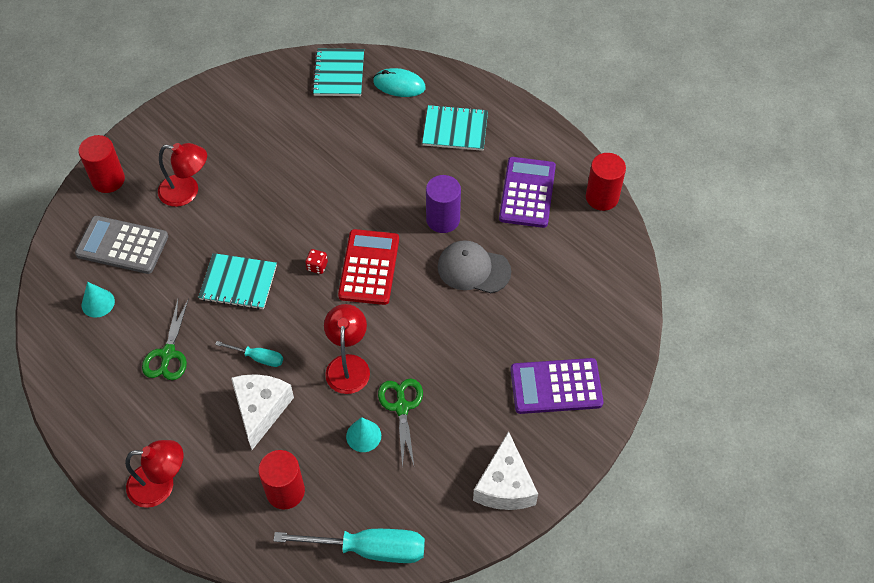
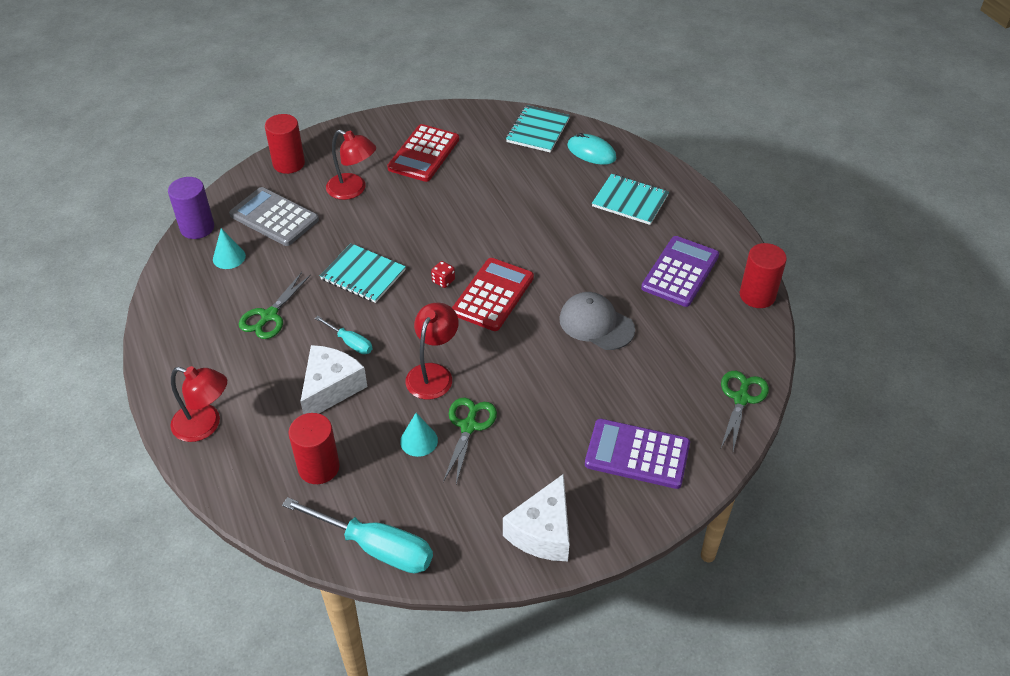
camera: 20 degrees right, 10 degrees down
(239, 131) = (424, 154): none -> red calculator
(443, 219) = (584, 273): purple cylinder -> purple cylinder (197, 228)
(623, 305) = (741, 398): none -> green scissors

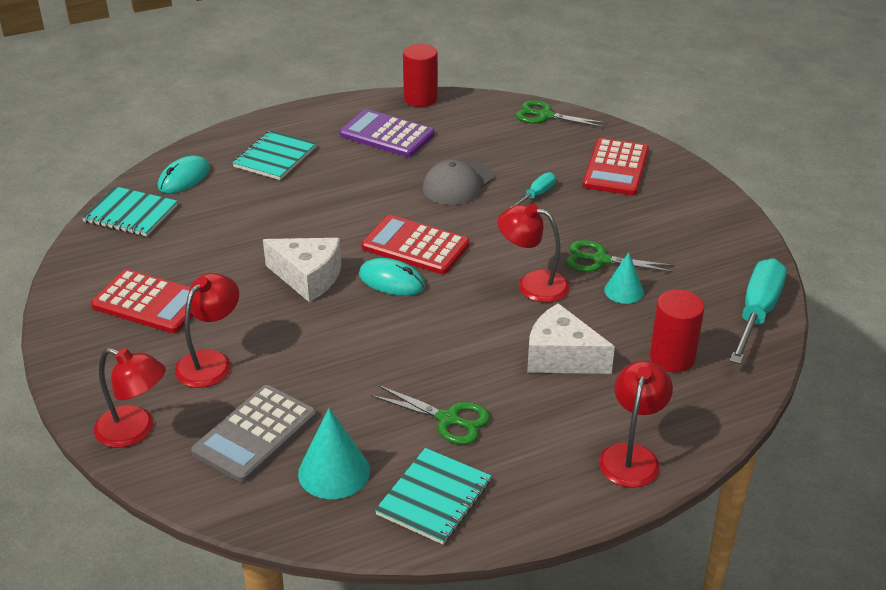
camera: 90 degrees left, 10 degrees down
(197, 228) = (265, 516): purple cylinder -> none
(229, 257) = (334, 472): turquoise cone -> turquoise cone, size x1.54
(289, 163) = (135, 431): red cylinder -> red lamp
(350, 342) = (491, 346): turquoise screwdriver -> turquoise screwdriver (536, 195)
(363, 275) = (377, 343): turquoise notebook -> turquoise notebook (434, 498)
(443, 281) = (391, 281): red dice -> turquoise mouse
(543, 532) = (711, 218): white cheese -> white cheese (308, 277)
(637, 454) = (616, 168): purple calculator -> red calculator

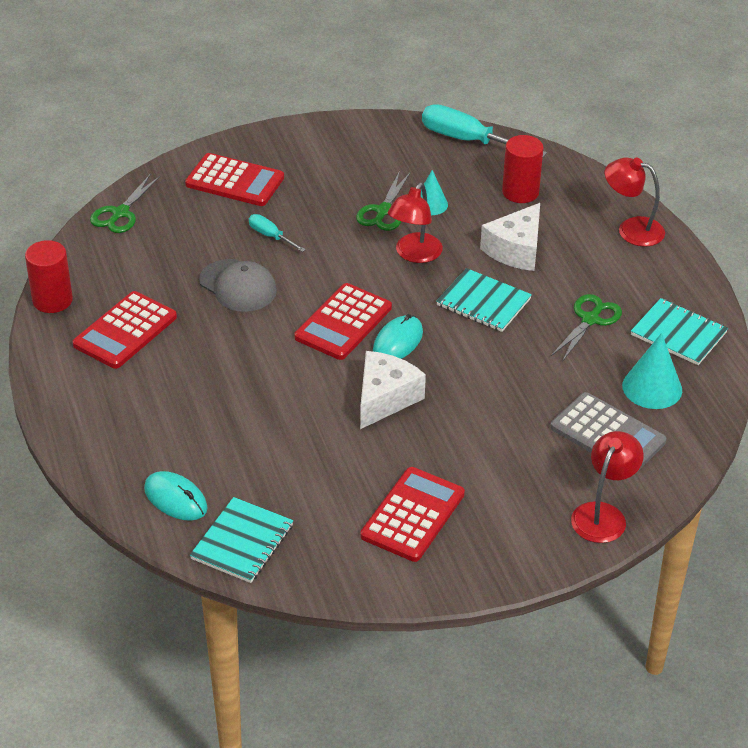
camera: 85 degrees left, 5 degrees up
(211, 362) = (509, 466): red lamp -> none
(275, 157) = (149, 421): turquoise notebook -> turquoise notebook (483, 302)
(386, 135) = (125, 331): purple calculator -> red calculator

